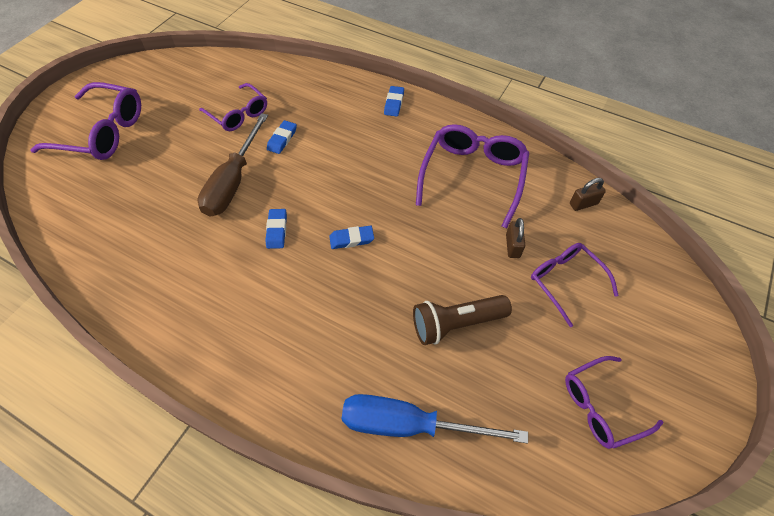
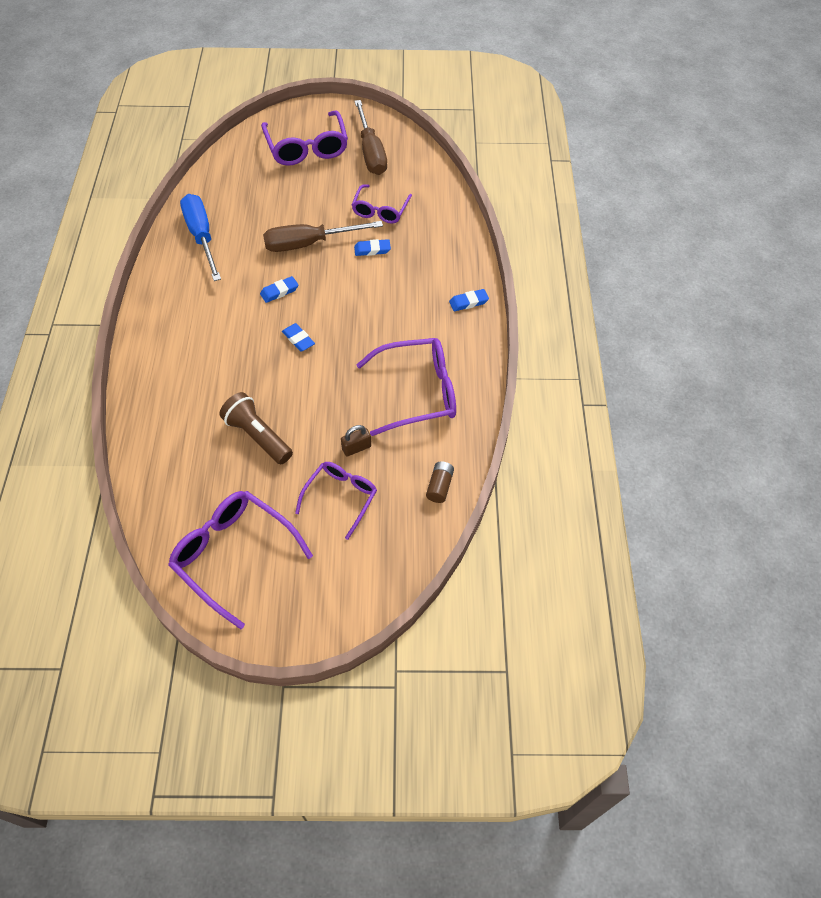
camera: 60 degrees right, 0 degrees up
(159, 91) = (371, 152): none -> brown screwdriver
(409, 424) = (161, 439): blue screwdriver -> blue screwdriver (201, 236)
(583, 204) = (439, 486): brown padlock -> brown battery
(601, 406) = (234, 555): purple glasses -> purple glasses, size x1.58

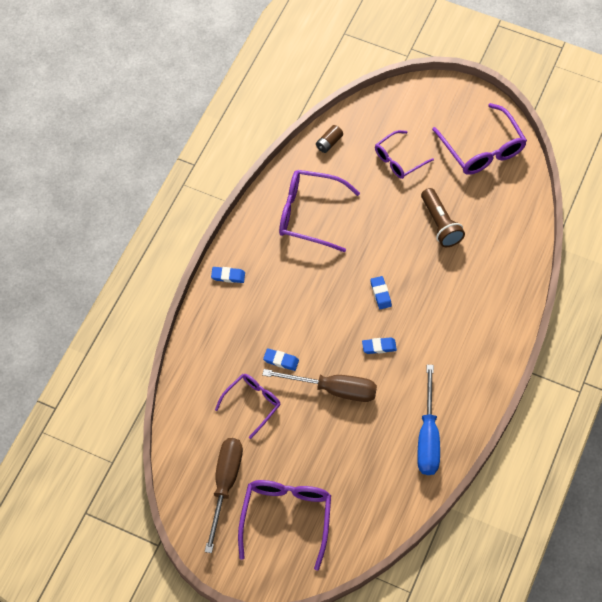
camera: 155 degrees left, 5 degrees up
(356, 448) = (373, 189): brown padlock -> none

